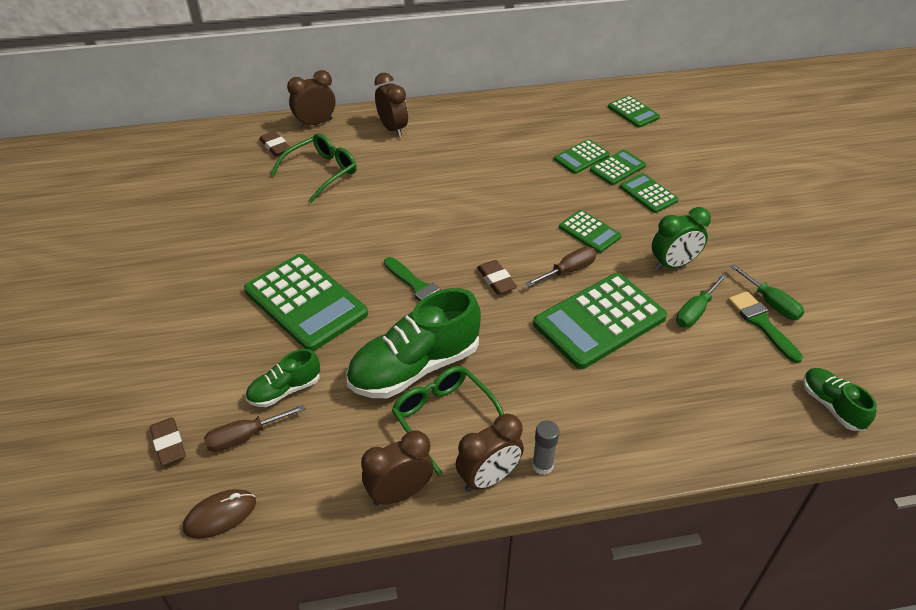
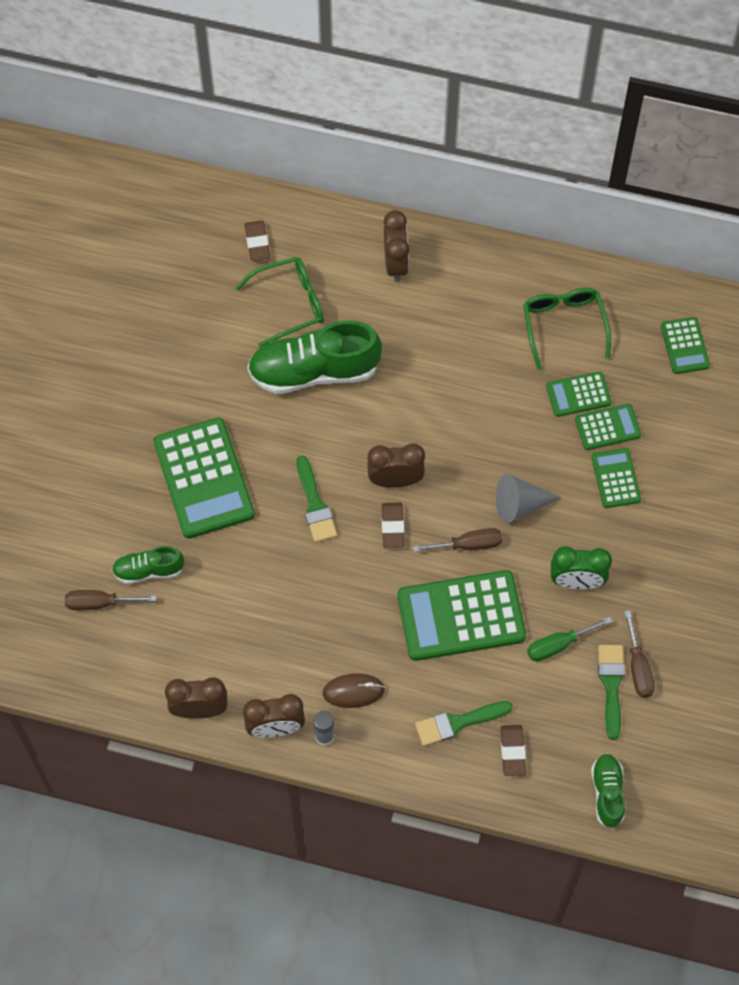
camera: 25 degrees right, 20 degrees up
(169, 444) = (38, 583): brown eraser -> brown eraser (512, 751)
(220, 515) = (57, 667): brown mouse -> brown mouse (353, 691)
(315, 123) = (315, 220): brown clock -> brown clock (395, 480)
(415, 367) = (268, 594): green shoe -> green shoe (314, 371)
(444, 418) = (267, 657): green glasses -> green glasses (563, 325)
(589, 232) = (520, 505): green calculator -> grey cone
(658, 403) = (458, 723): none -> green brush
(771, 303) = (638, 667): green screwdriver -> brown screwdriver

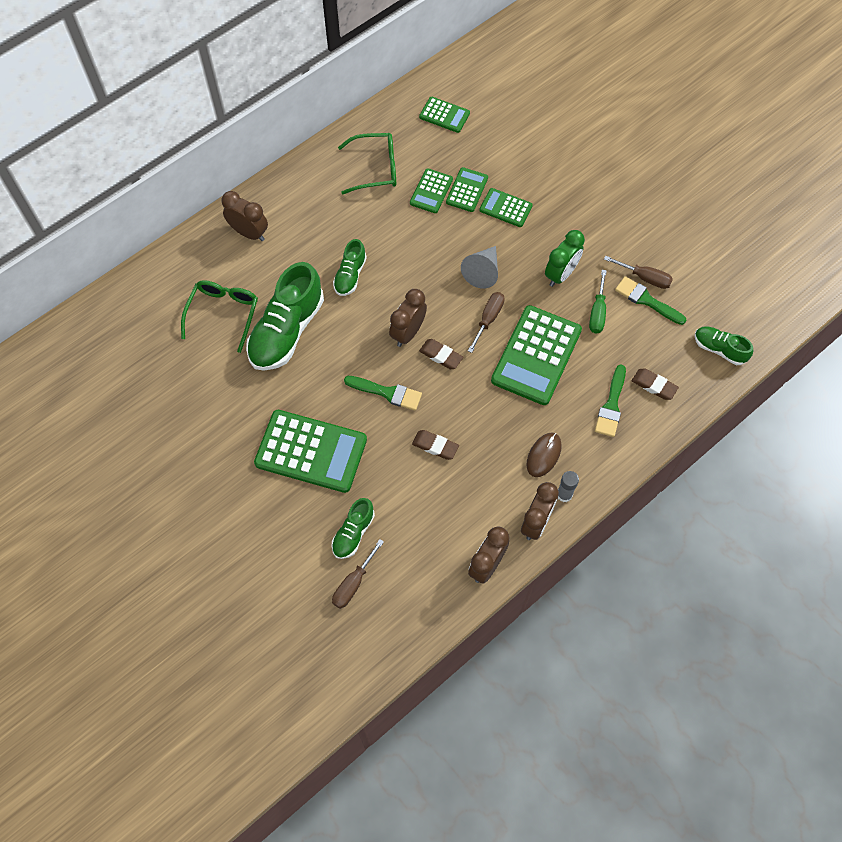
camera: 55 degrees left, 0 degrees up
(257, 243) = (159, 304): brown eraser -> brown eraser (435, 446)
(419, 385) = (350, 275): none -> green shoe
(563, 325) = (376, 168): green glasses -> green glasses turned 150 degrees clockwise

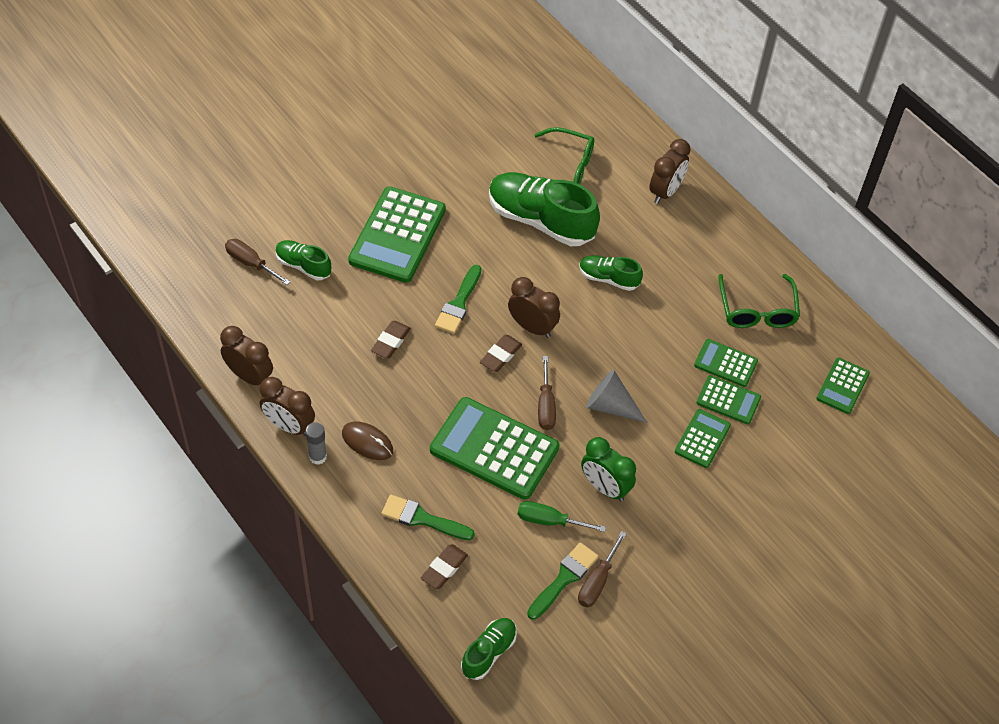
camera: 90 degrees right, 10 degrees down
(488, 319) = (545, 406): brown screwdriver -> brown screwdriver turned 60 degrees clockwise

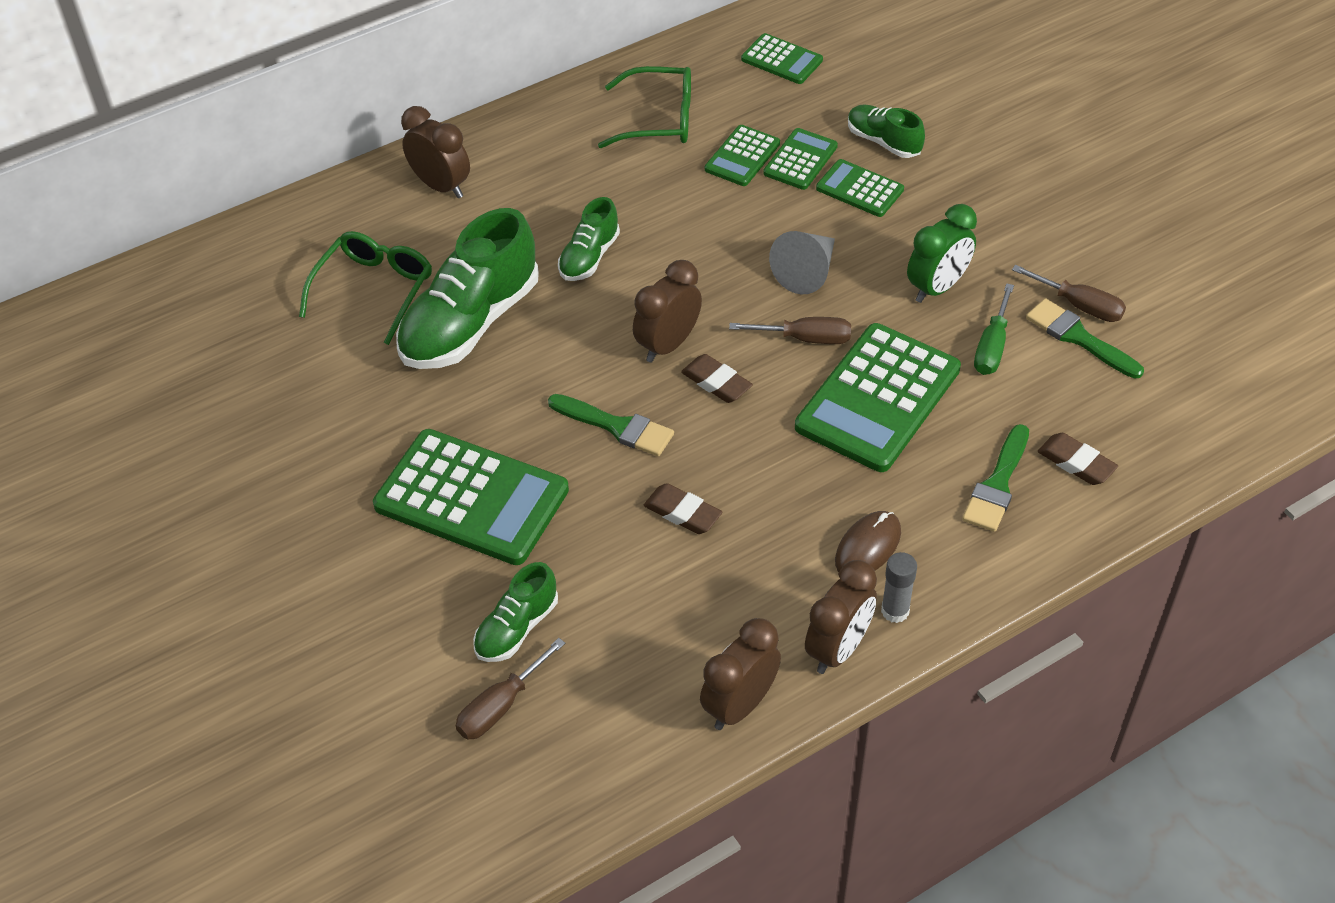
camera: 80 degrees left, 5 degrees down
(488, 652) = (1198, 421): green shoe -> green shoe (883, 142)

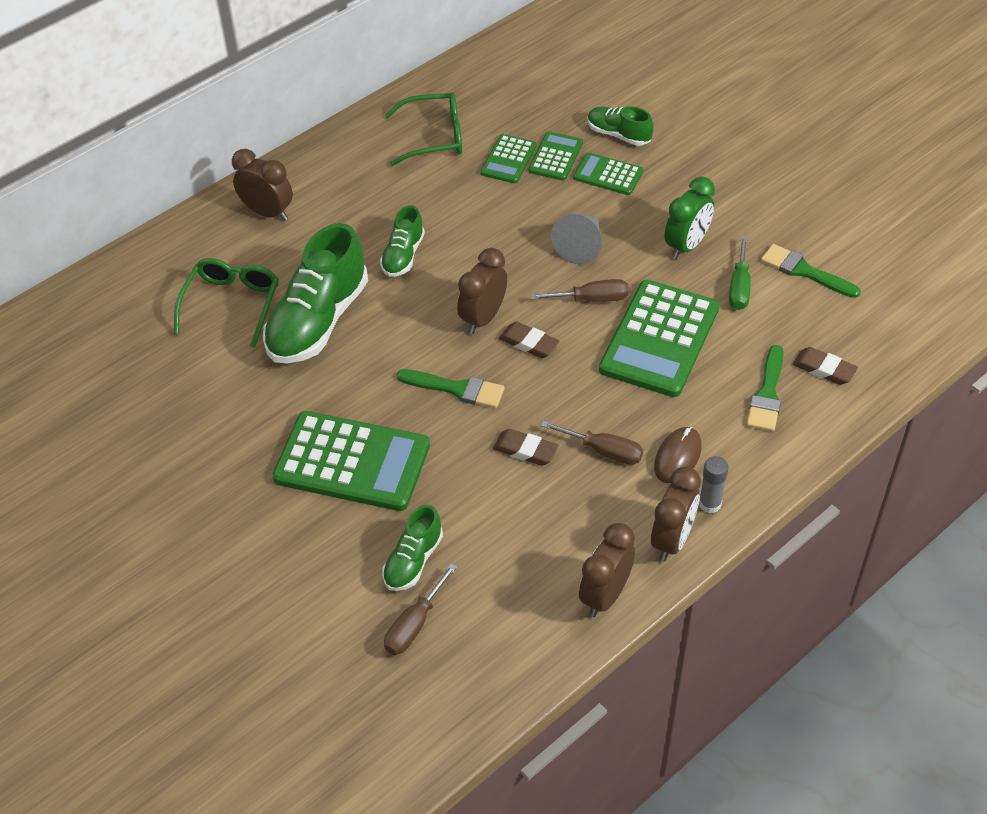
camera: 10 degrees left, 0 degrees up
(782, 60) = (522, 78): green calculator -> none
(1079, 306) = (800, 246): brown screwdriver -> brown screwdriver (603, 451)

